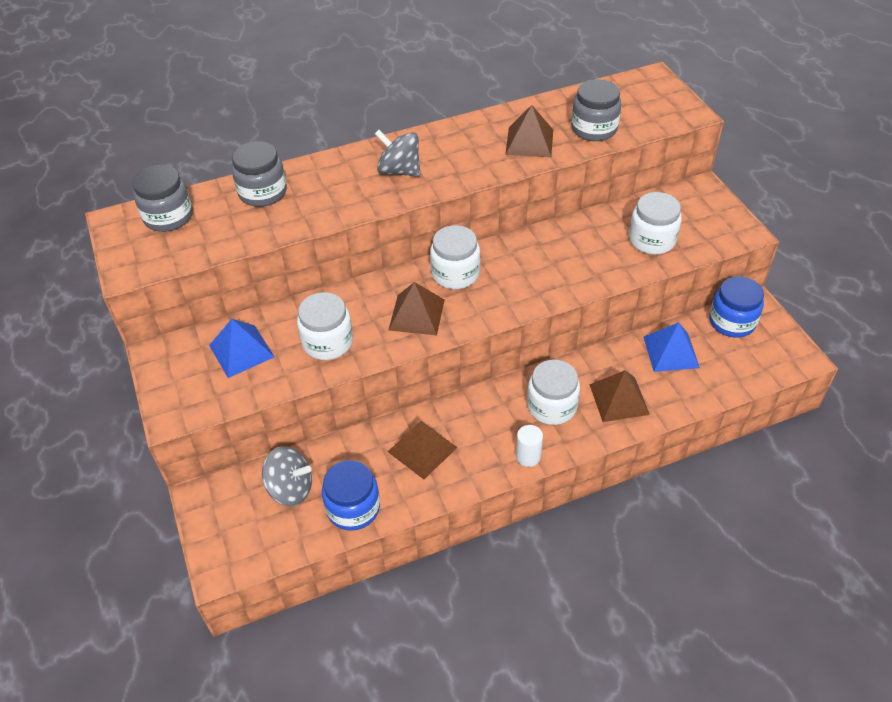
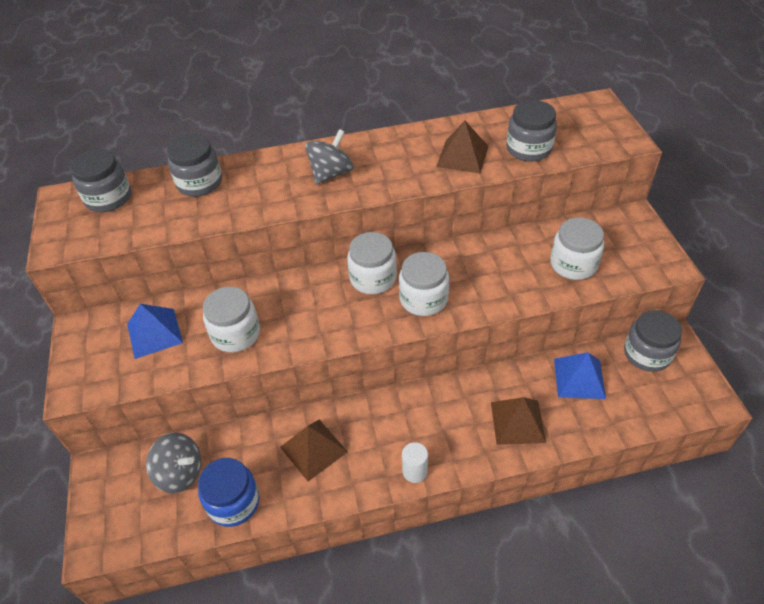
camera: 10 degrees right, 0 degrees up
(399, 171) = (331, 173): grey spinning top -> grey spinning top turned 90 degrees clockwise
(417, 314) = (326, 315): brown pyramid -> none
(551, 406) = (449, 421): white jar -> white jar (423, 299)
(732, 322) = (647, 354): blue jar -> grey jar

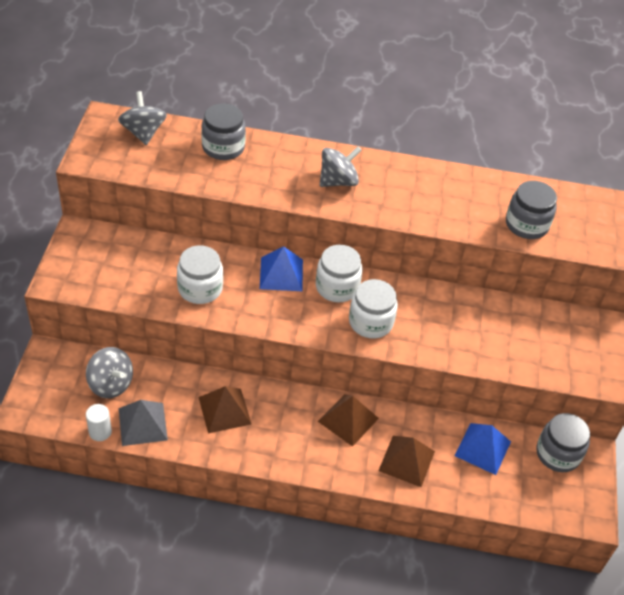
camera: 15 degrees right, 0 degrees up
(108, 198) = (143, 132): grey jar -> grey spinning top
(154, 333) = (135, 261): blue pyramid -> blue pyramid (281, 274)
(233, 502) = (142, 424): blue jar -> grey pyramid
(415, 471) = (298, 462): white cylinder -> white cylinder (100, 432)
(462, 156) = (462, 209): brown pyramid -> brown pyramid (348, 419)
(573, 264) = (521, 345): white jar -> none

